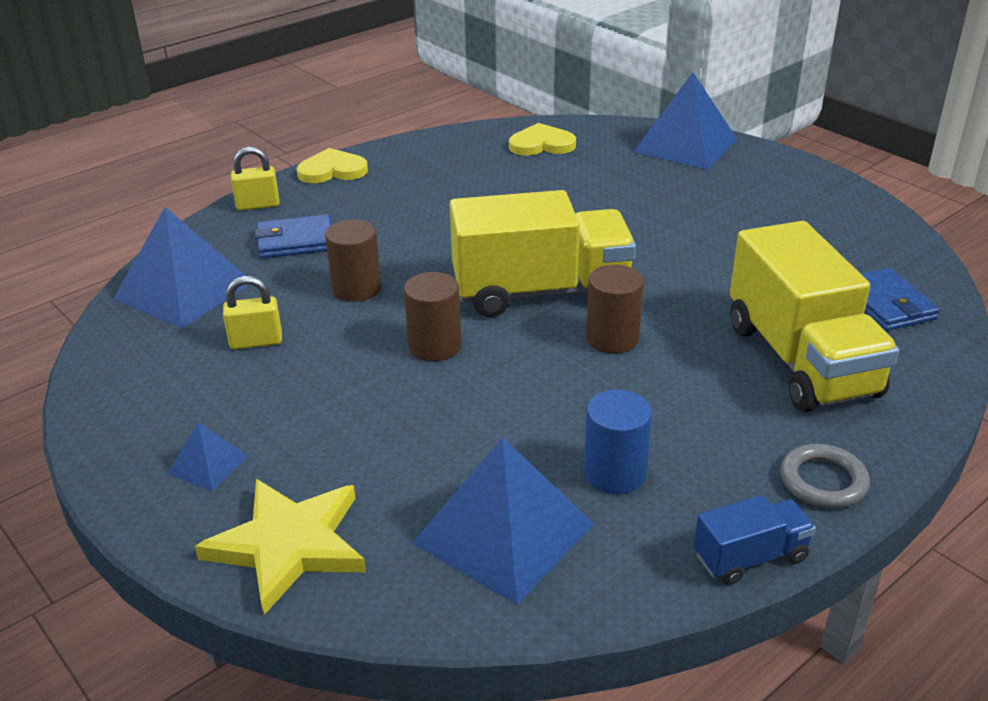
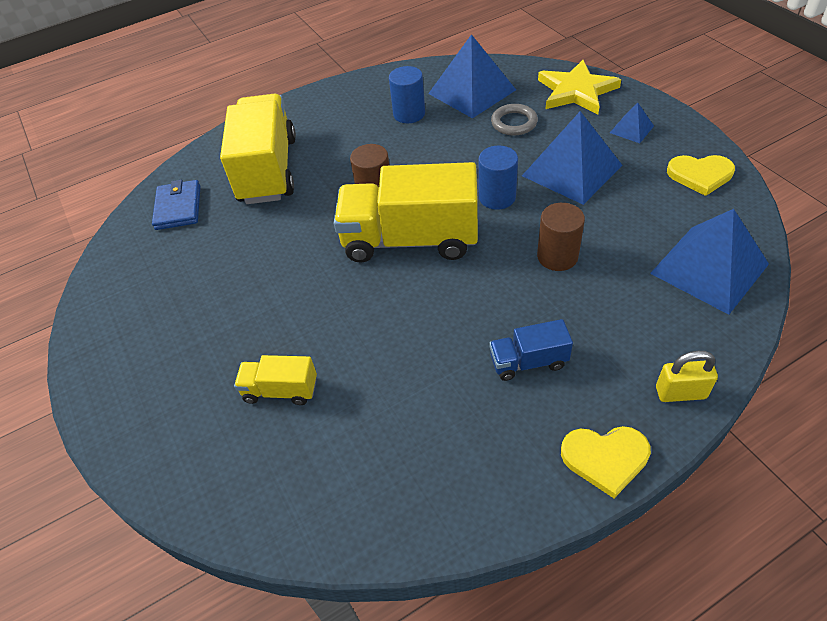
camera: 165 degrees left, 15 degrees up
(256, 342) = (628, 210): yellow padlock -> none
(296, 241) = (622, 324): blue wallet -> none
(434, 346) = (497, 197): brown cylinder -> blue cylinder
(541, 144) = (337, 485): yellow heart -> yellow heart (700, 175)
(619, 179) = (280, 390): none -> yellow truck
(685, 145) = (172, 454): blue pyramid -> blue pyramid (572, 170)
(750, 557) = (365, 78): blue truck -> blue truck (528, 362)
(823, 481) = (310, 105): grey ring -> grey ring (514, 123)

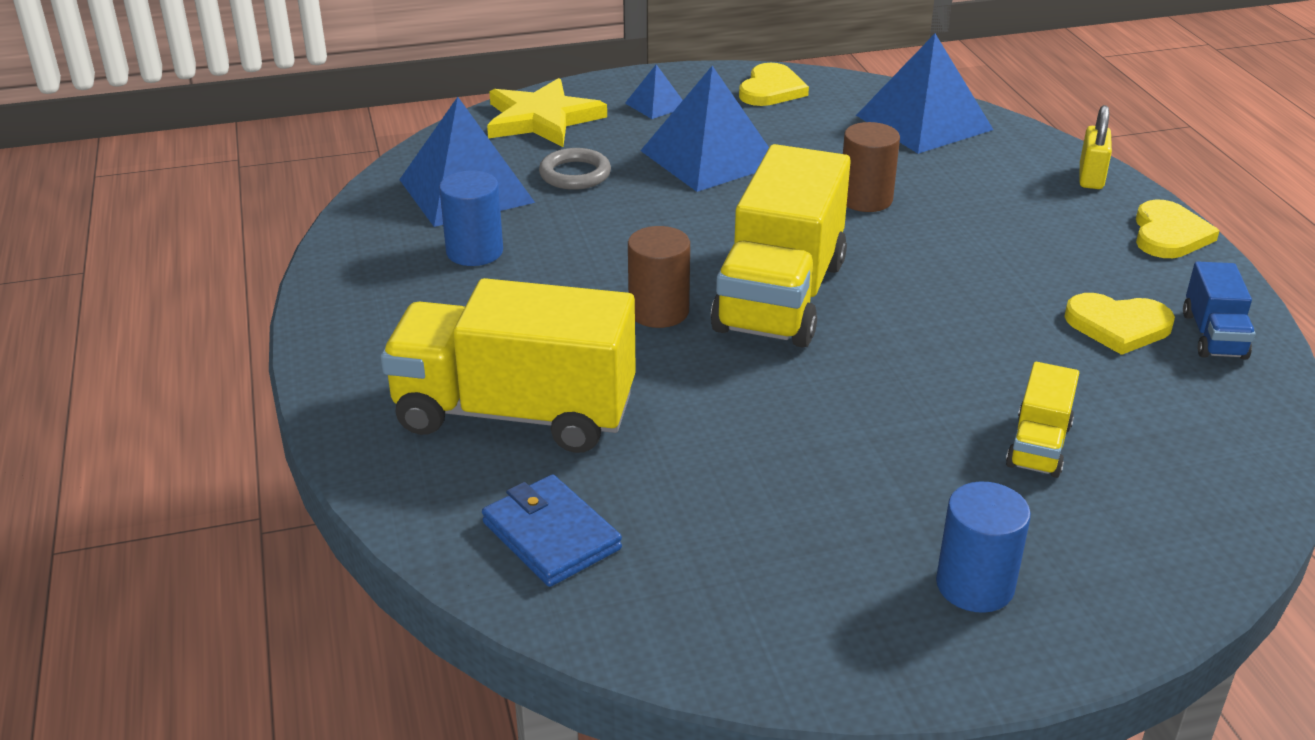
camera: 80 degrees left, 15 degrees down
(178, 207) = (551, 536): blue wallet -> blue wallet turned 45 degrees clockwise
(439, 427) = (1118, 326): none -> yellow heart
(497, 197) = (730, 216): blue cylinder -> blue cylinder (975, 585)
(528, 362) = (1030, 251): blue truck -> blue truck (1213, 335)

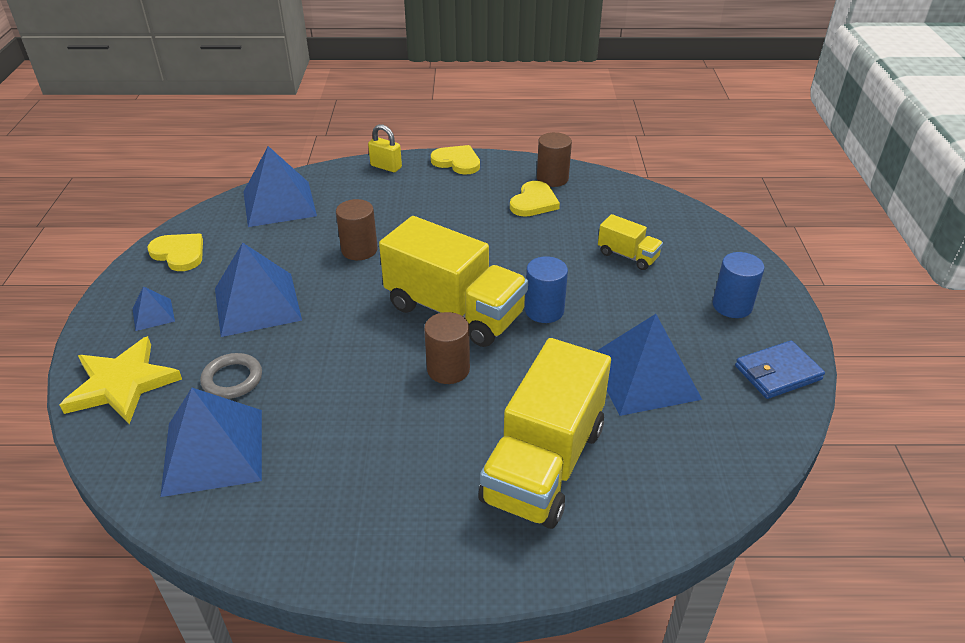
camera: 75 degrees left, 5 degrees up
(474, 251) = (317, 458): blue cylinder -> blue cylinder (544, 310)
(551, 536) = (677, 464): blue wallet -> blue wallet (777, 373)
(725, 489) = (644, 377): none -> blue pyramid
(1213, 335) = (552, 178): blue truck -> brown cylinder

